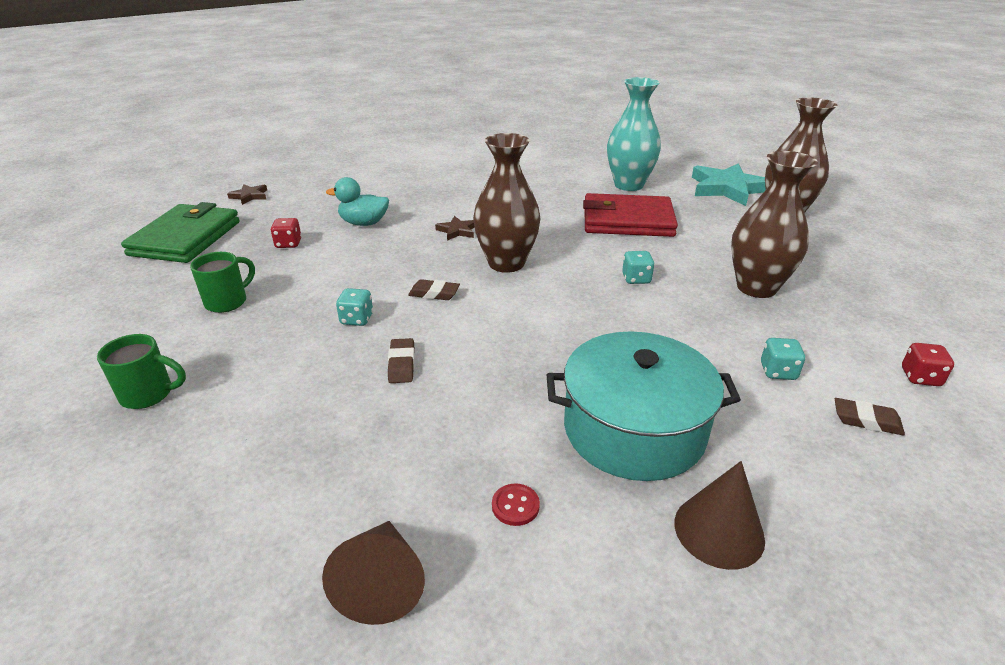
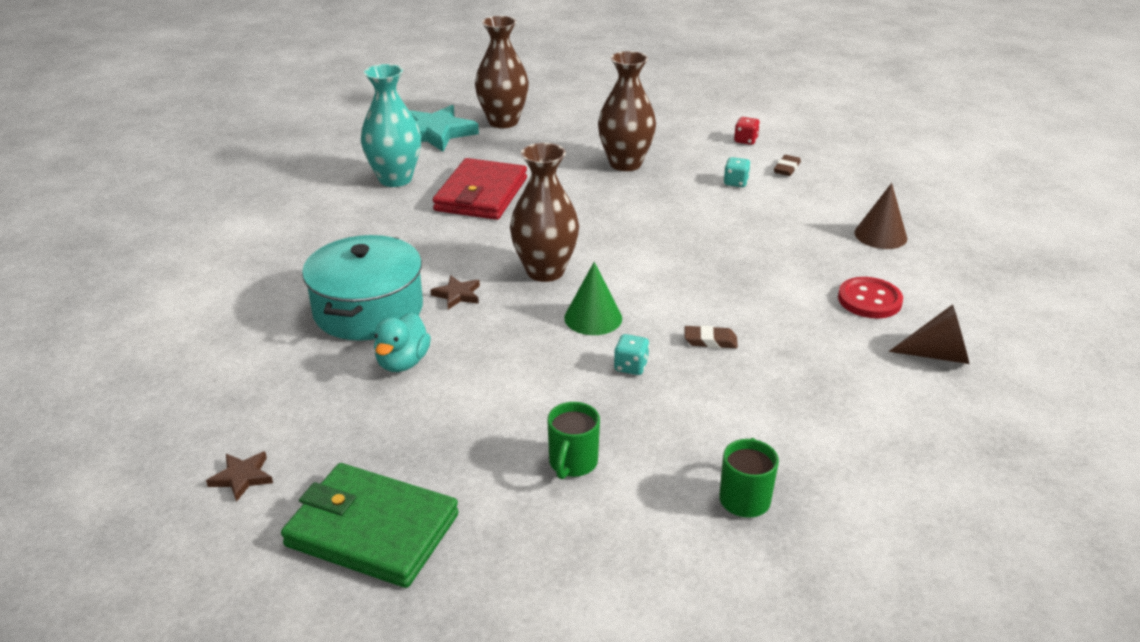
camera: 80 degrees left, 0 degrees up
(228, 302) = (572, 463): green mug -> green mug turned 120 degrees counterclockwise
(288, 244) = (436, 424): red dice -> none
(434, 293) = (593, 318): brown eraser -> green cone
(515, 506) = (869, 300): red button -> red button, size x1.94
(634, 429) = (795, 246): turquoise pot -> turquoise pot (368, 310)
(636, 279) = (596, 210): turquoise dice -> none

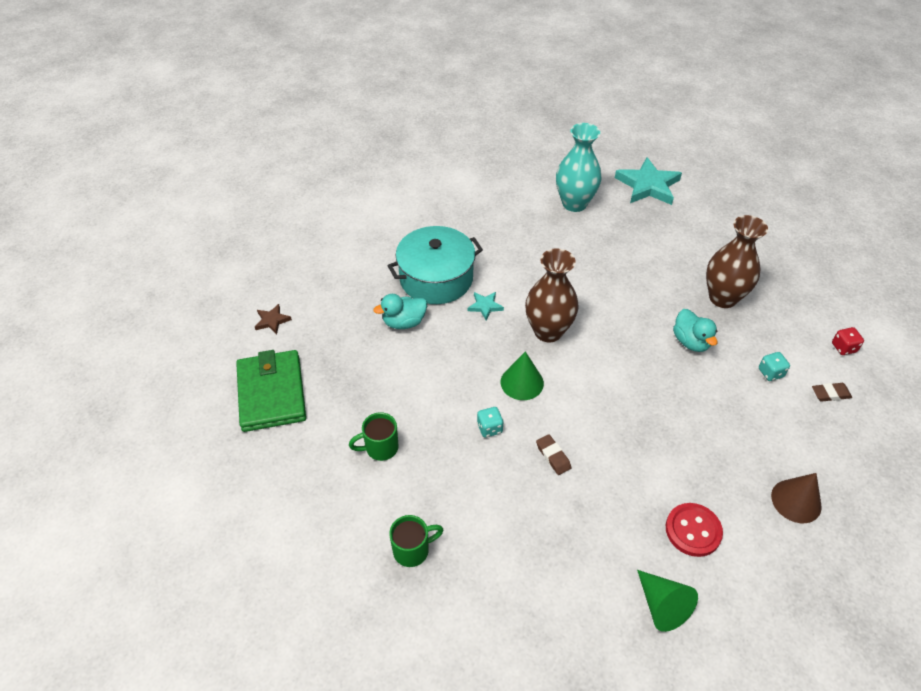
camera: 55 degrees right, 15 degrees up
(457, 295) = (485, 306): brown star -> turquoise star
(481, 194) = (600, 251): red wallet -> none
(503, 122) = (702, 206): brown vase -> none
(656, 202) = (691, 342): none -> turquoise duck
(938, 355) = (662, 605): brown cone -> green cone

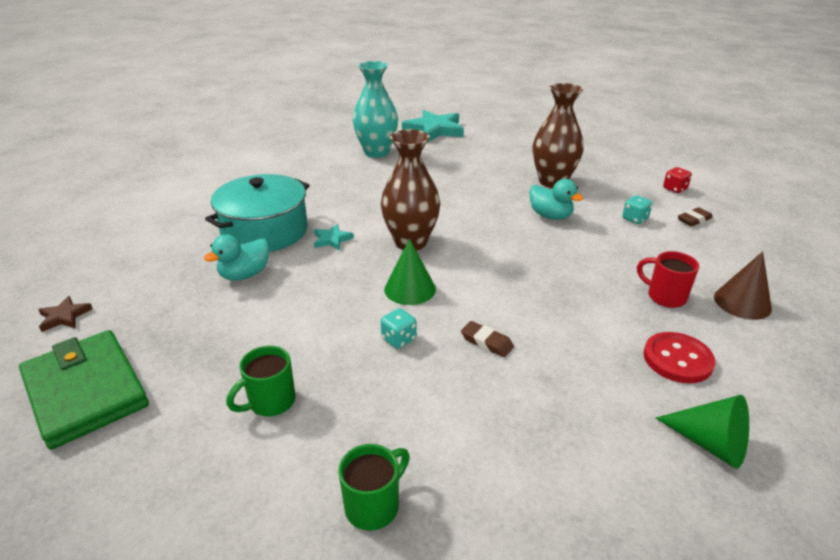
camera: 25 degrees left, 15 degrees down
(730, 469) = (664, 296): none -> red mug

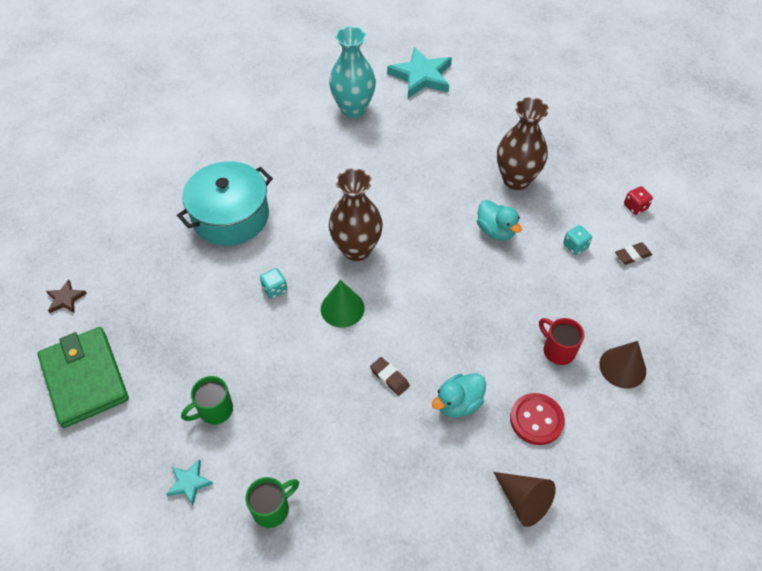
camera: 10 degrees right, 20 degrees up
(244, 275) = (208, 271): turquoise duck -> turquoise duck (458, 403)
(332, 239) = (287, 236): turquoise star -> turquoise star (189, 483)
(399, 339) = (321, 363): turquoise dice -> turquoise dice (274, 289)
(710, 444) = (523, 501): green cone -> brown cone

